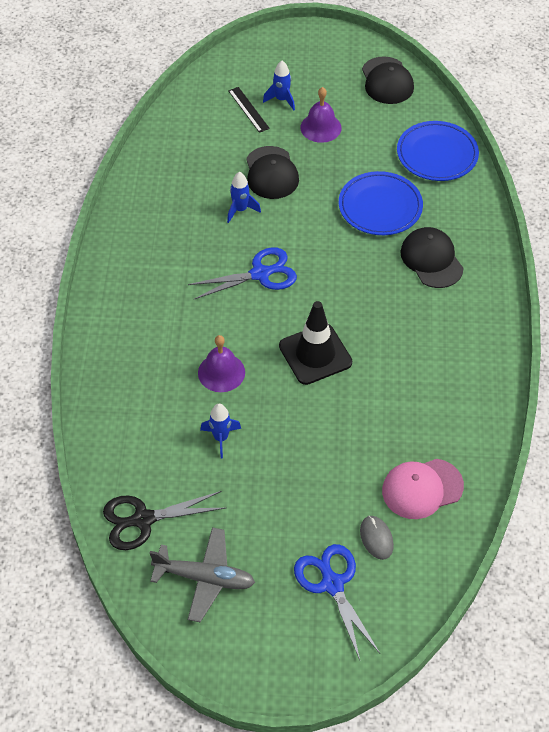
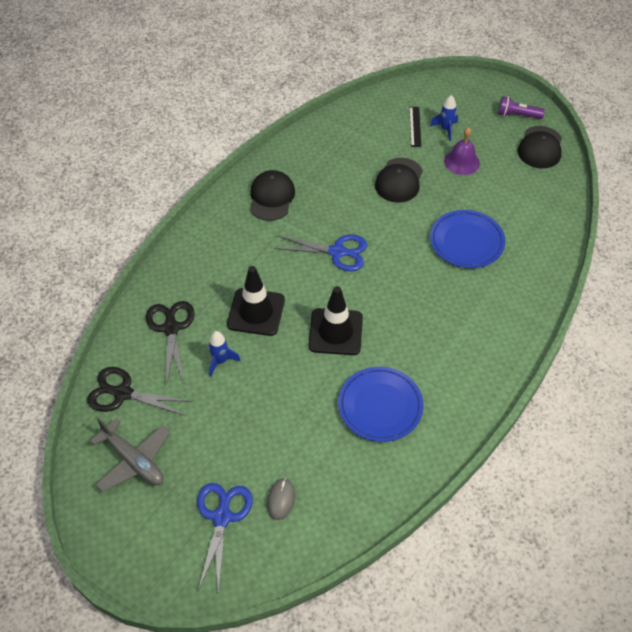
camera: 30 degrees right, 0 degrees up
(144, 430) = (171, 328): none -> black scissors
(221, 372) = (256, 312): purple bell -> black traffic cone
(240, 210) = (356, 198): blue rocket -> none
(343, 56) = (517, 115): none -> purple flashlight
(422, 489) = (344, 479): pink cap -> none
(431, 260) = (480, 301): black cap -> black cap (271, 197)
(437, 154) = (542, 220): blue plate -> blue plate (380, 406)

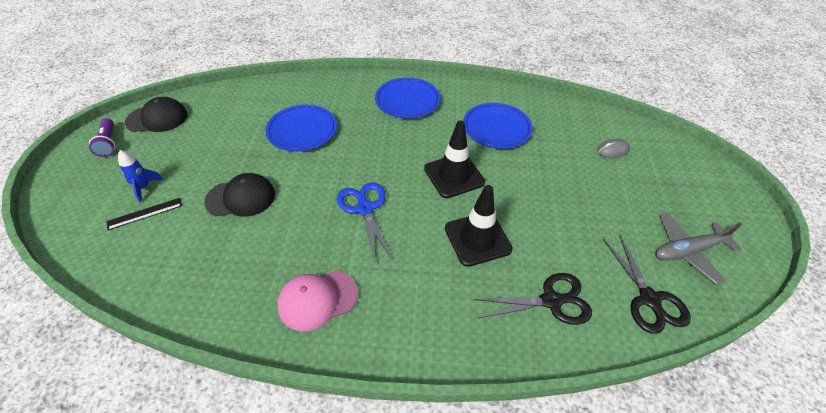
camera: 120 degrees left, 5 degrees down
(134, 460) = (687, 251): grey plane -> grey plane turned 120 degrees counterclockwise
(171, 328) = (551, 301): black scissors -> black scissors turned 150 degrees counterclockwise
(220, 361) = (548, 239): blue rocket -> none
(222, 516) = (658, 175): blue scissors -> none
(271, 197) = (317, 300): black cap -> pink cap
(461, 162) = (195, 162): purple bell -> none
(472, 346) = (407, 101): none -> blue plate

